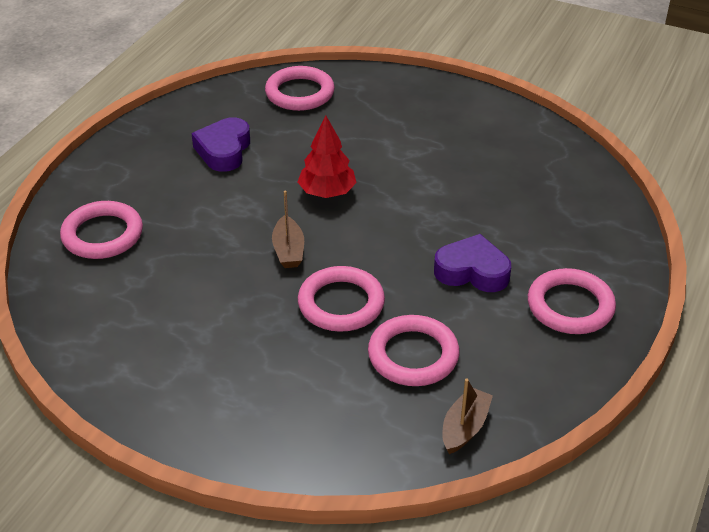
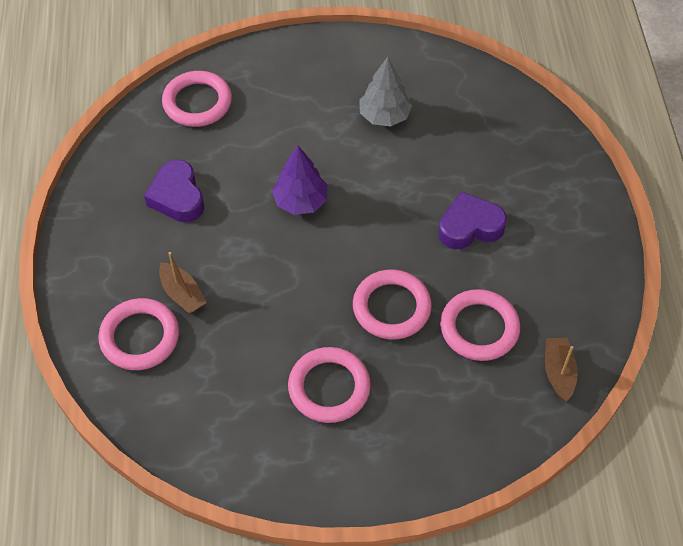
camera: 30 degrees left, 15 degrees up
(288, 250) = (312, 276): brown boat -> brown boat (182, 294)
(327, 192) = (300, 201): red tree -> purple tree
(460, 158) = (384, 116): none -> grey tree
(570, 306) = (561, 225): pink ring -> pink ring (329, 387)

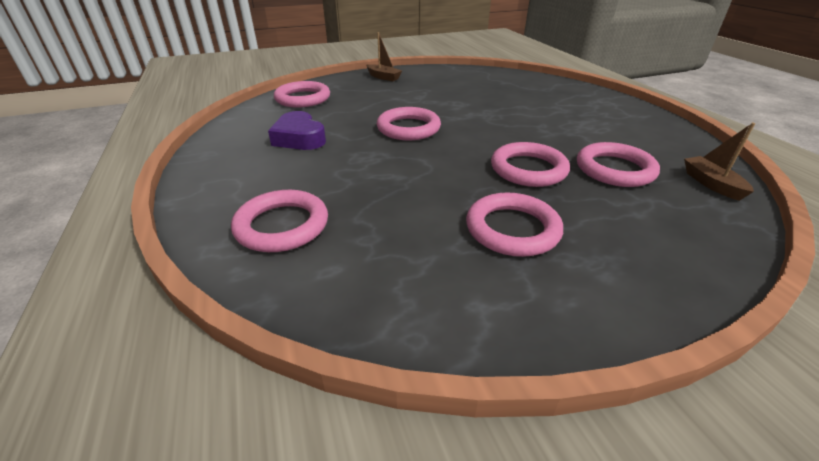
camera: 15 degrees left, 20 degrees down
(182, 294) = (321, 189): brown boat -> brown boat (383, 77)
(300, 201) = (408, 128): purple tree -> pink ring
(384, 116) = (447, 90): grey tree -> none
(470, 227) = (551, 123): purple heart -> none

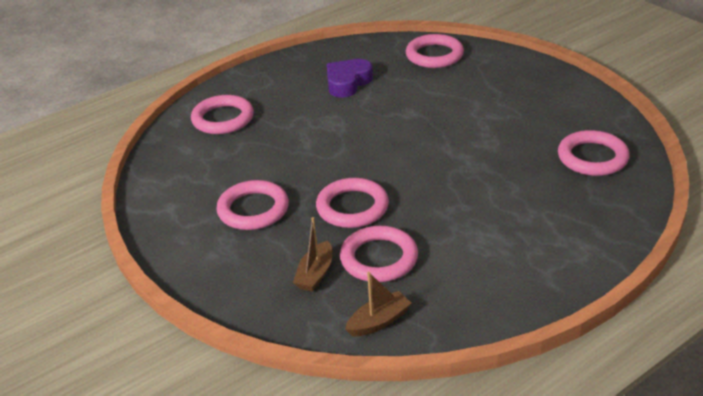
camera: 75 degrees right, 0 degrees up
(383, 77) = (536, 79): brown boat -> brown boat (315, 274)
(408, 128) = (402, 128): pink ring -> pink ring (592, 157)

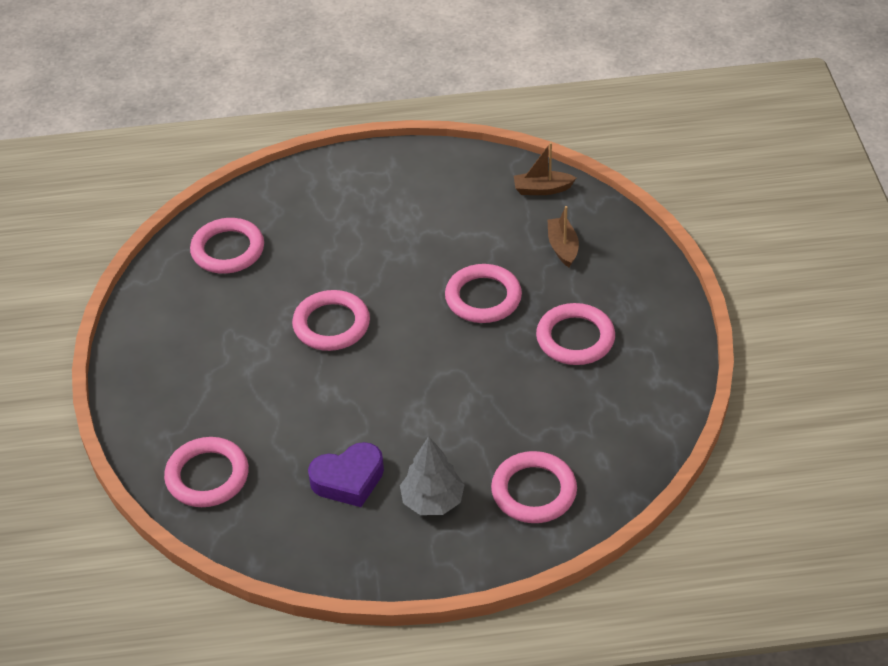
camera: 150 degrees left, 10 degrees up
(285, 93) = (432, 501): none -> grey tree
(315, 274) = (562, 247): brown boat -> brown boat turned 60 degrees counterclockwise
(379, 258) = (501, 238): pink ring -> pink ring (331, 324)

